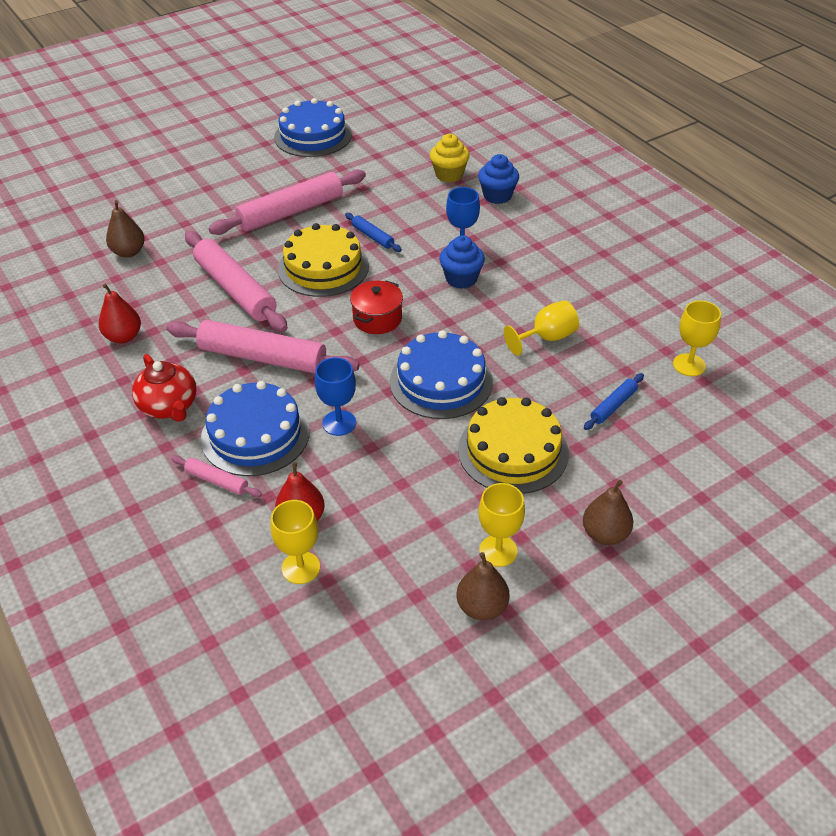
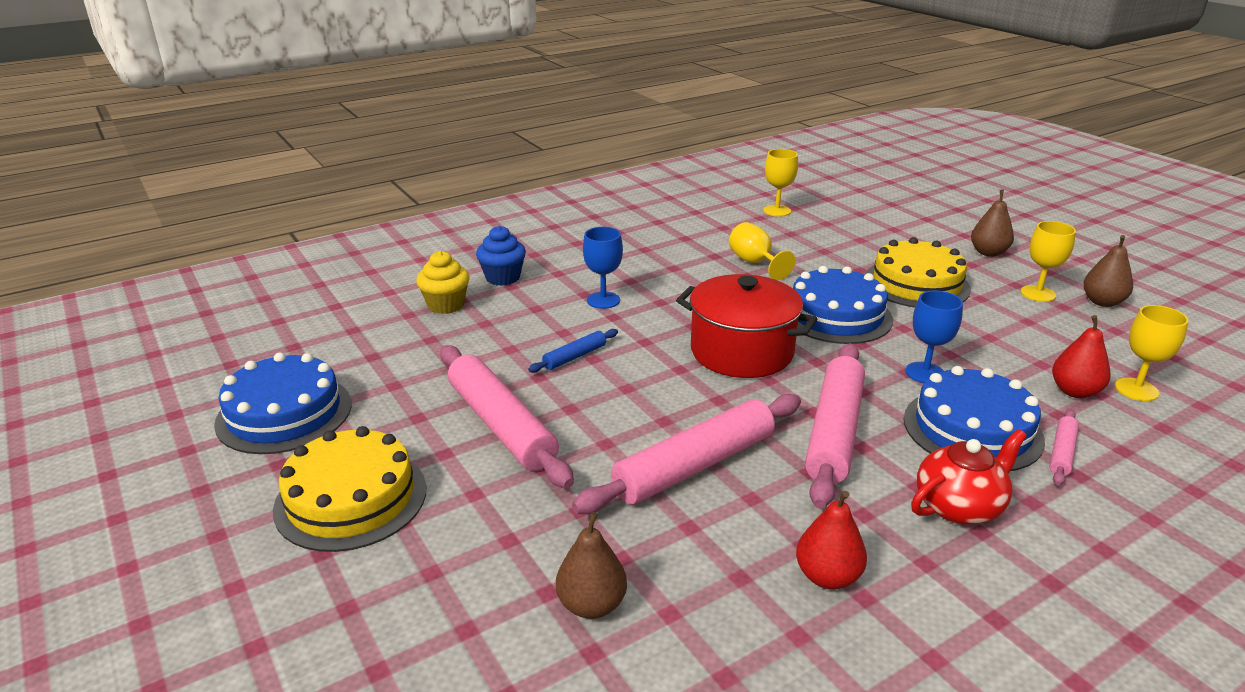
camera: 90 degrees left, 15 degrees down
(323, 267) = (640, 392): yellow cake -> yellow cake (351, 498)
(377, 319) = (741, 352): red pot -> red pot, size x1.73
(461, 279) = (663, 302): blue cupcake -> none
(613, 406) = (839, 241): blue rolling pin -> none

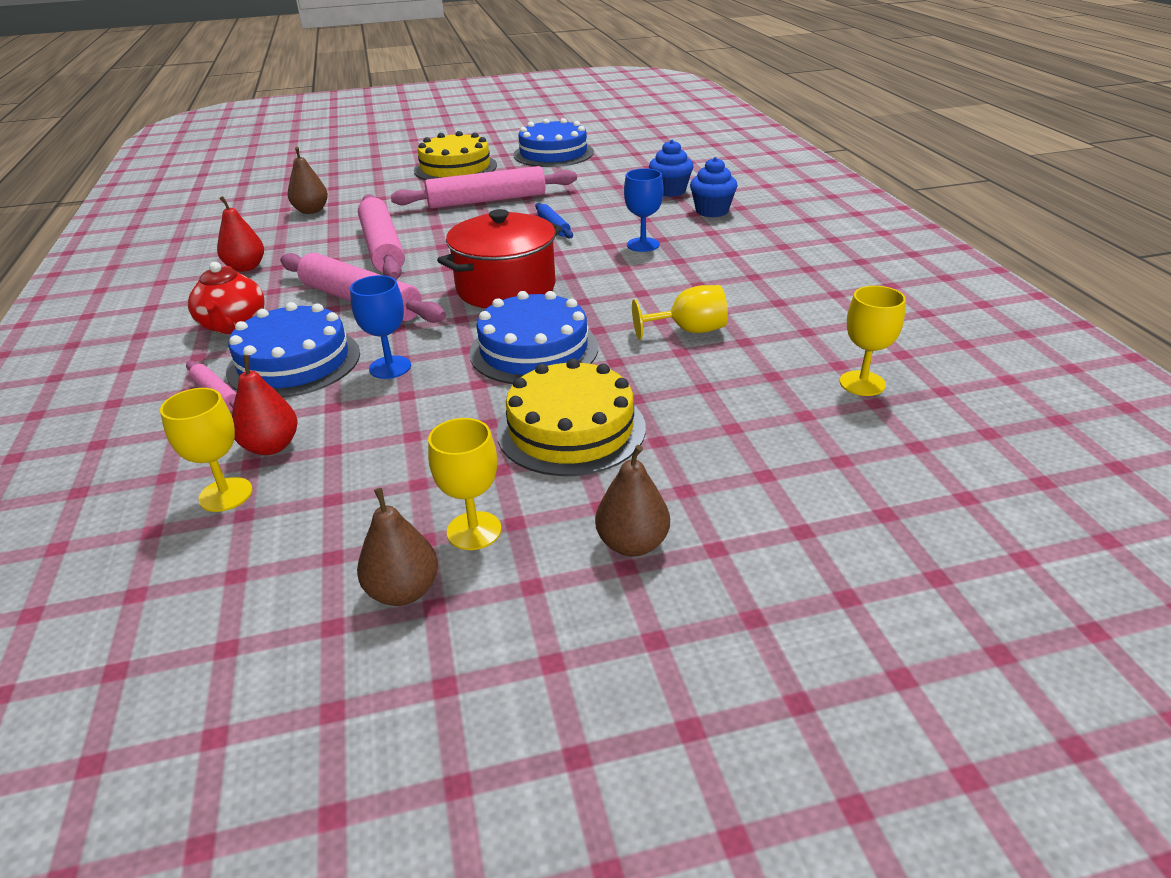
camera: 110 degrees right, 5 degrees up
(446, 305) = (670, 191): yellow cupcake -> blue cupcake

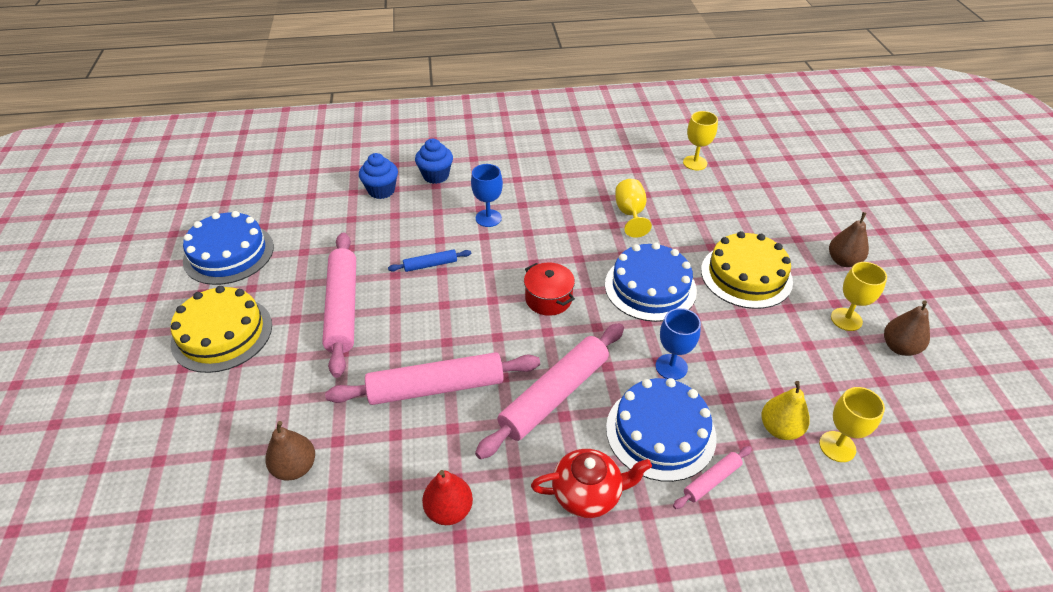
camera: 85 degrees left, 10 degrees up
(271, 446) = (780, 428): red pear -> yellow pear
(506, 288) = (548, 299): red pot -> red pot, size x0.58

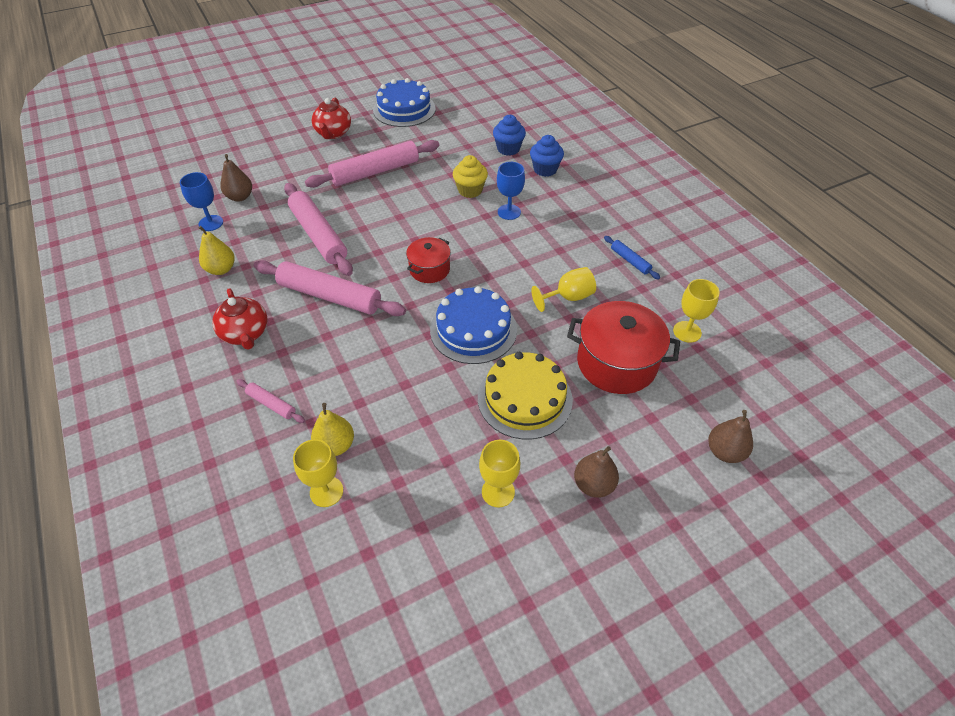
camera: 70 degrees right, 5 degrees up
(222, 334) = (333, 133): yellow cake -> red teapot
(430, 265) = (437, 198): blue rolling pin -> blue rolling pin (630, 261)
(434, 237) = (470, 190): none -> yellow cupcake
(449, 510) = (221, 269): red pear -> yellow pear
(660, 432) = (311, 365): blue cake -> none
(671, 367) = (382, 360): blue goblet -> blue goblet (211, 223)
(718, 210) = (616, 363): none -> red pot
(899, 347) = (476, 545): brown pear -> brown pear (725, 452)

